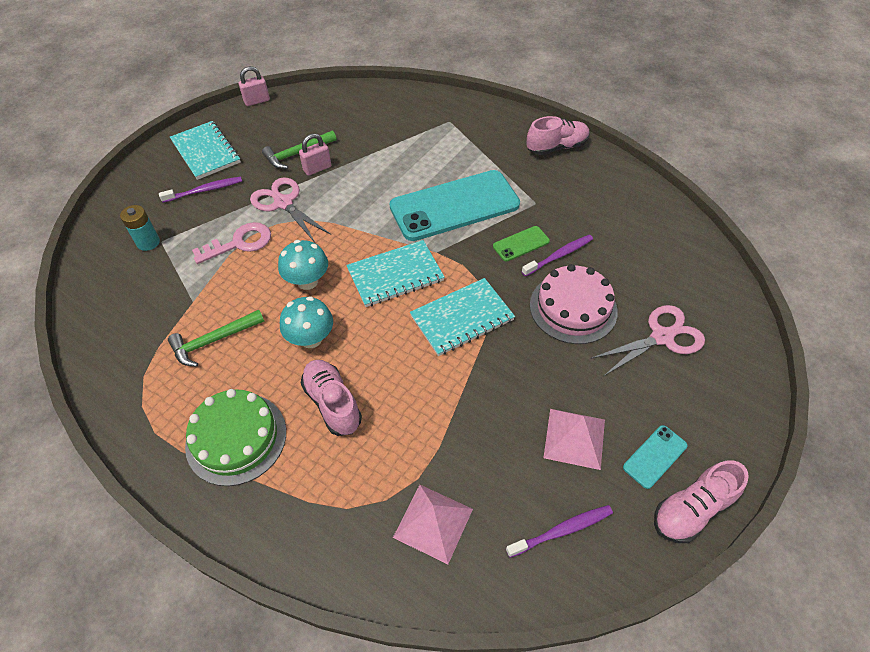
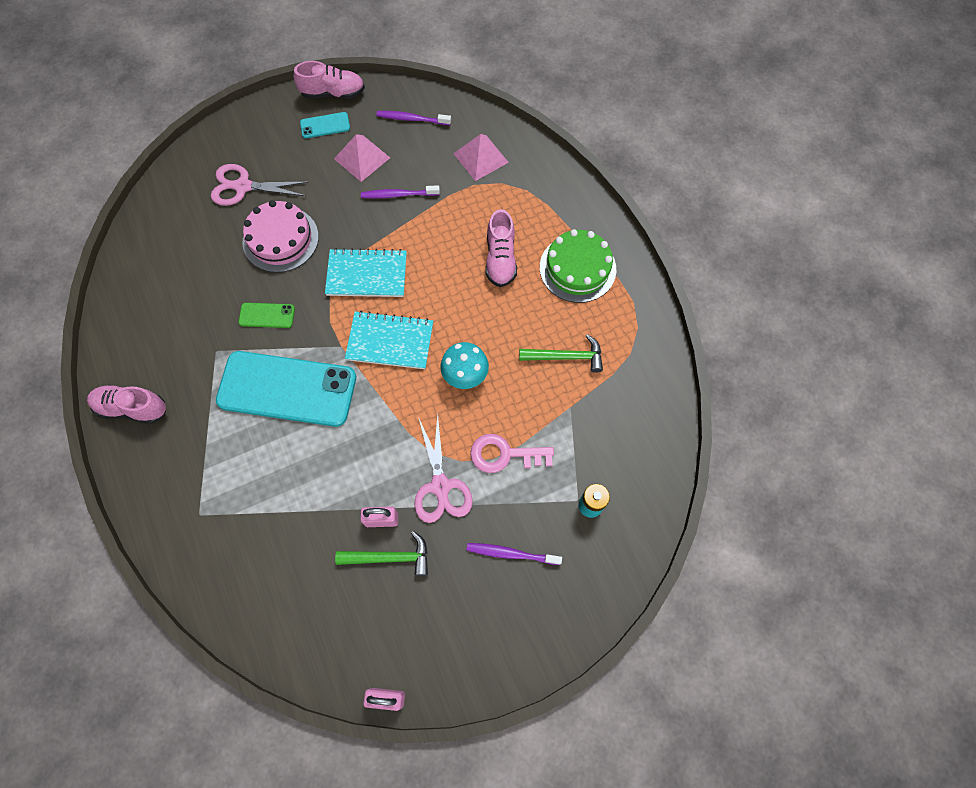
camera: 150 degrees left, 15 degrees up
(206, 152) = (486, 624): turquoise notebook -> none
(311, 338) = (490, 318): turquoise mushroom -> none
(559, 256) = (248, 287): purple toothbrush -> purple toothbrush (398, 195)

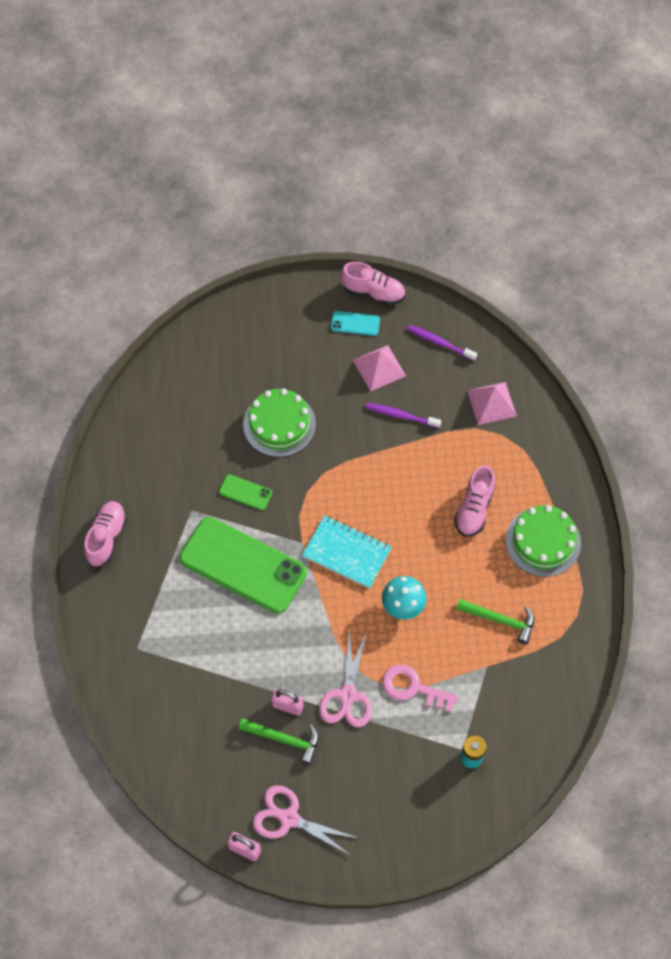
camera: 20 degrees right, 5 degrees down
(132, 408) = (106, 537): pink shoe -> pink shoe turned 75 degrees clockwise
(243, 186) = (261, 361): pink scissors -> pink scissors (289, 818)
(280, 239) = (279, 424): pink cake -> green cake
(287, 389) = (243, 565): turquoise phone -> green phone
(367, 274) = (346, 483): turquoise notebook -> none
(511, 554) = (388, 773): purple toothbrush -> none

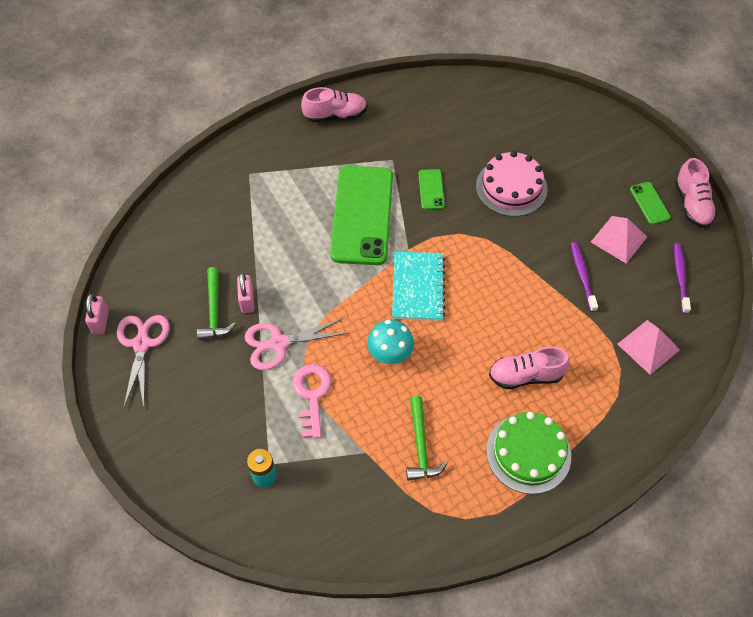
camera: 65 degrees right, 5 degrees down
(279, 424) = (511, 187): green cake -> pink cake
(355, 323) = (649, 203): turquoise phone -> green phone

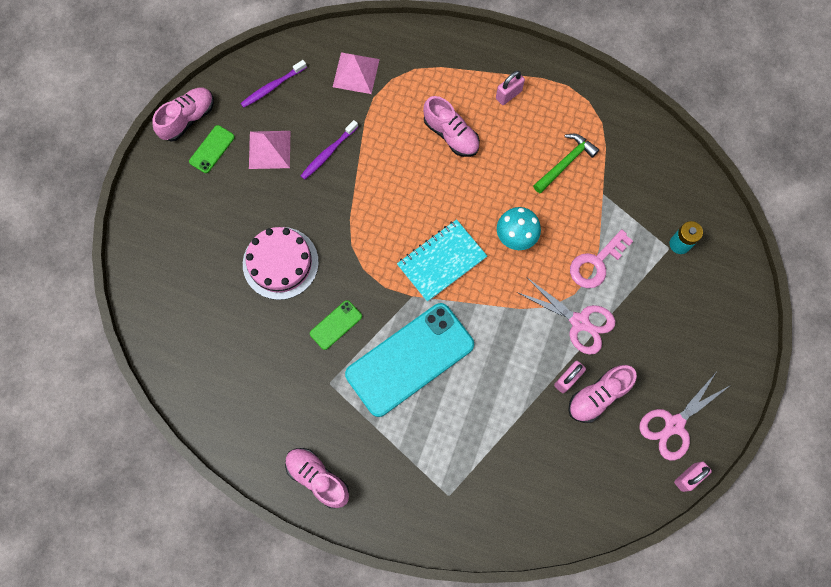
camera: 130 degrees left, 15 degrees up
(214, 311) = (598, 396): green hammer -> pink shoe
(362, 215) = (410, 359): green phone -> turquoise phone
(528, 453) = (508, 95): green cake -> pink padlock

